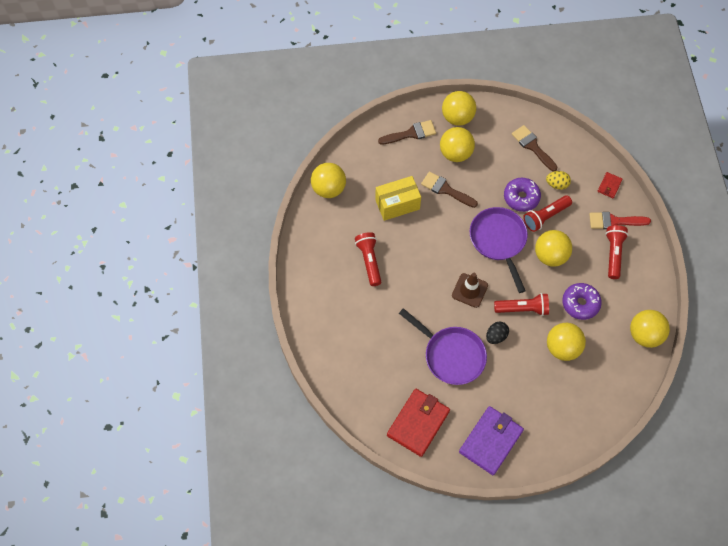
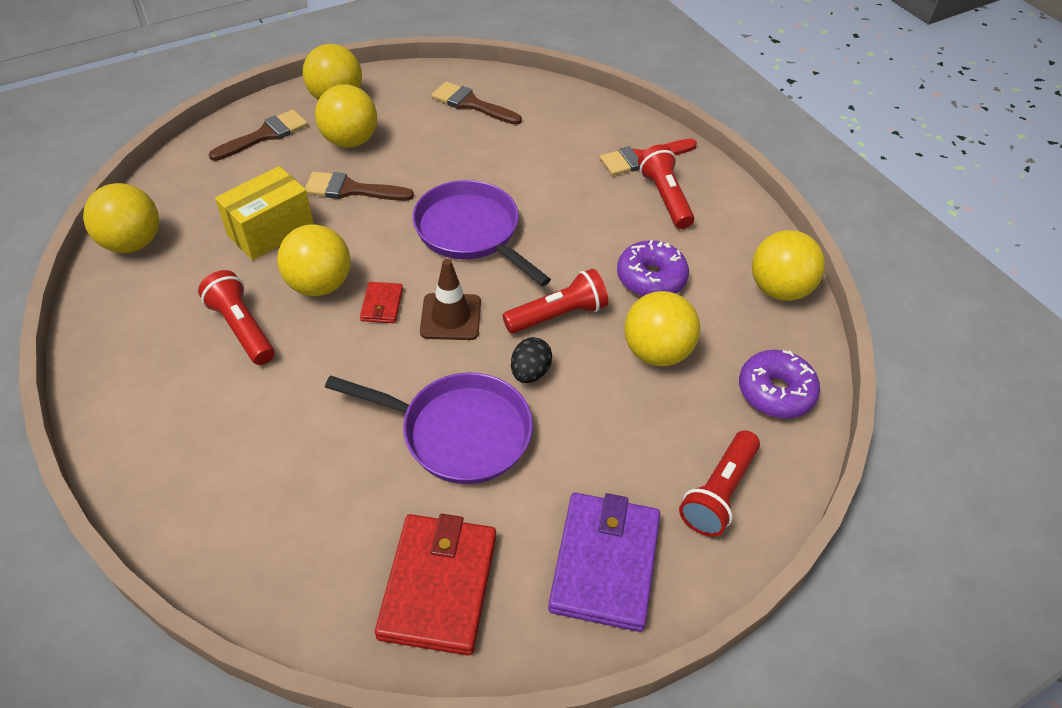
camera: 25 degrees left, 15 degrees down
(521, 197) = (482, 167): purple donut -> purple donut (775, 392)
(545, 217) = (533, 181): red flashlight -> red flashlight (719, 493)
(550, 255) = (567, 228): yellow ball -> yellow ball (320, 285)
(557, 184) = (531, 138): yellow egg -> none
(609, 186) = (611, 120): red wallet -> red wallet (382, 305)

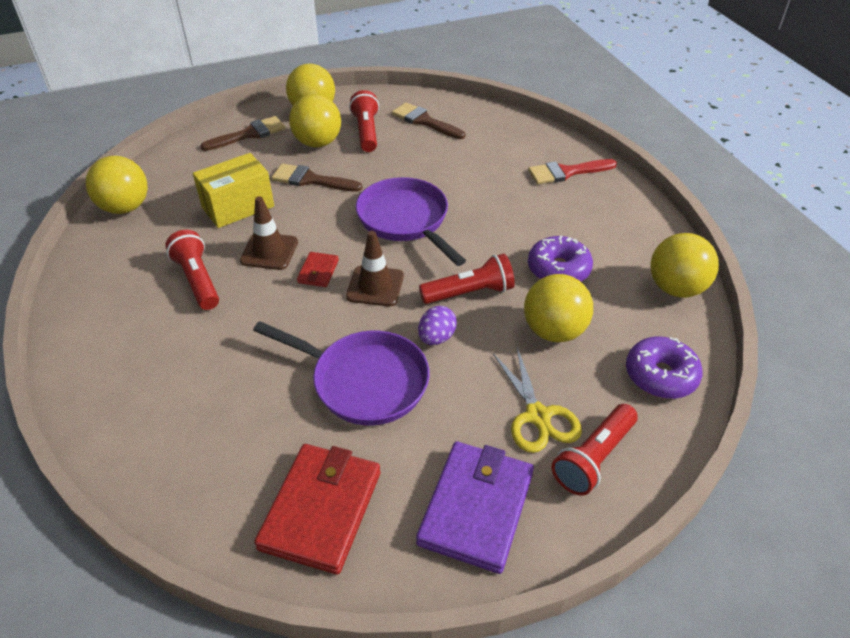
camera: 10 degrees right, 5 degrees down
(320, 285) = (269, 251): yellow ball -> brown traffic cone
(530, 372) = (436, 338): black egg -> purple egg
(653, 452) = (537, 416): none -> yellow scissors
(664, 197) = (581, 205): red flashlight -> red flashlight (366, 132)

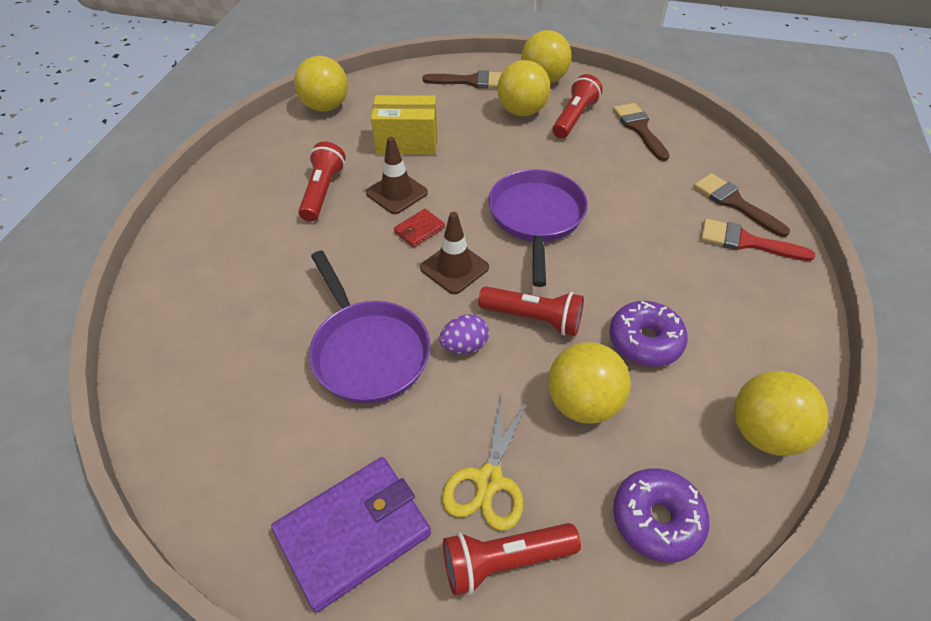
camera: 35 degrees right, 5 degrees up
(311, 180) = (486, 143): brown brush -> brown brush (734, 203)
(321, 510) = (236, 445): red wallet -> none

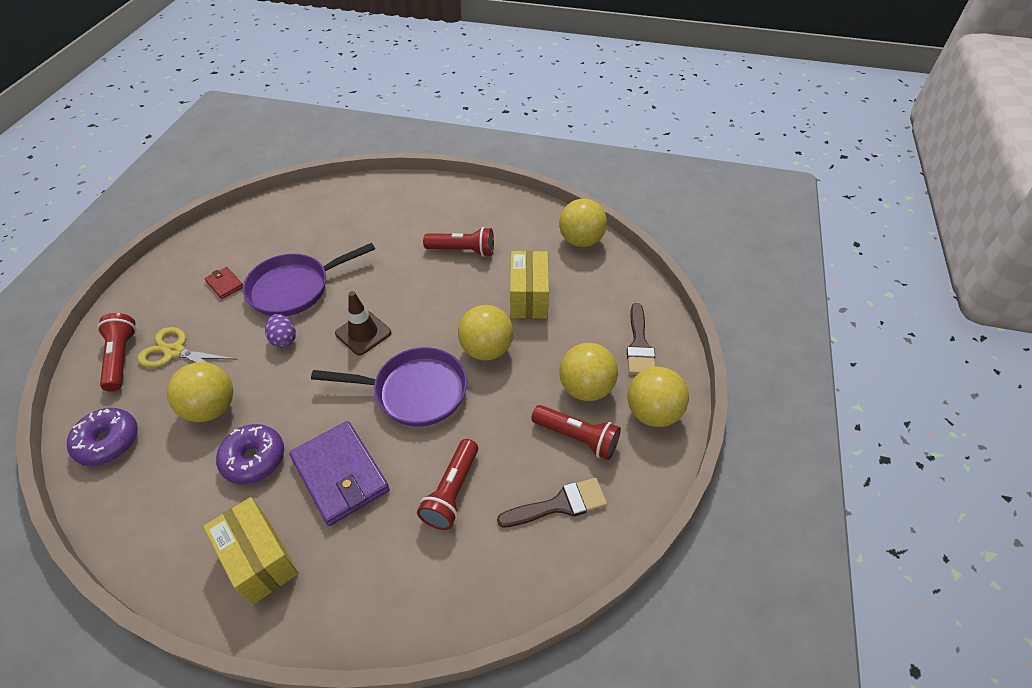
camera: 90 degrees right, 0 degrees up
(353, 533) = (169, 291): purple wallet -> purple wallet (340, 475)
(396, 193) = (458, 294): brown traffic cone -> none
(419, 230) = (410, 310): red wallet -> red wallet (225, 284)
(534, 318) = (298, 383): red flashlight -> red flashlight (452, 492)
(734, 203) = (417, 585): brown brush -> none
(746, 242) = (354, 580): red brush -> none
(753, 312) = (260, 559): none -> yellow box
(764, 432) = (140, 532): yellow ball -> yellow ball (486, 349)

